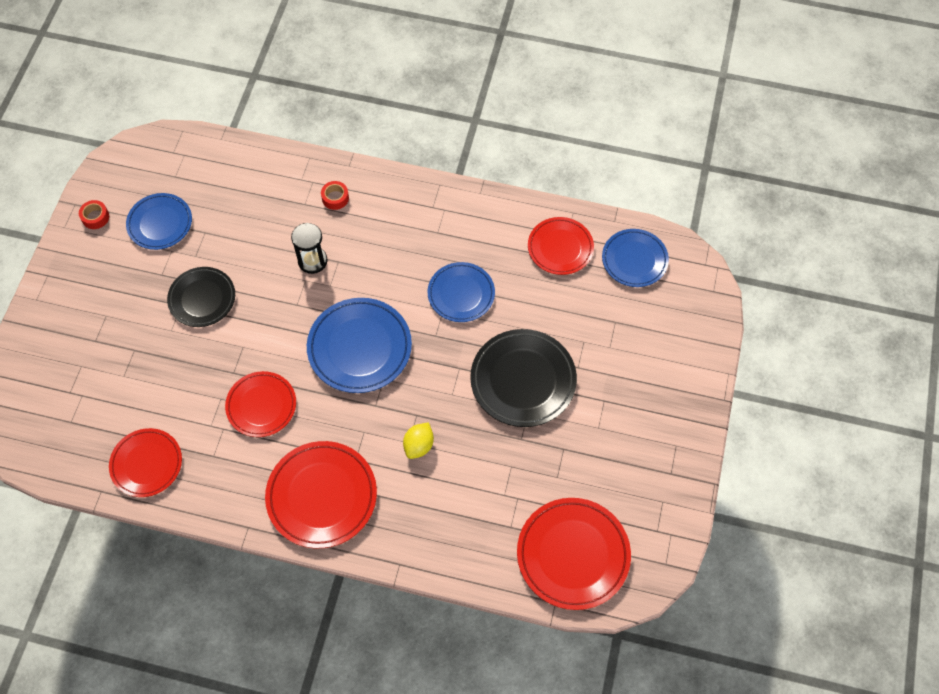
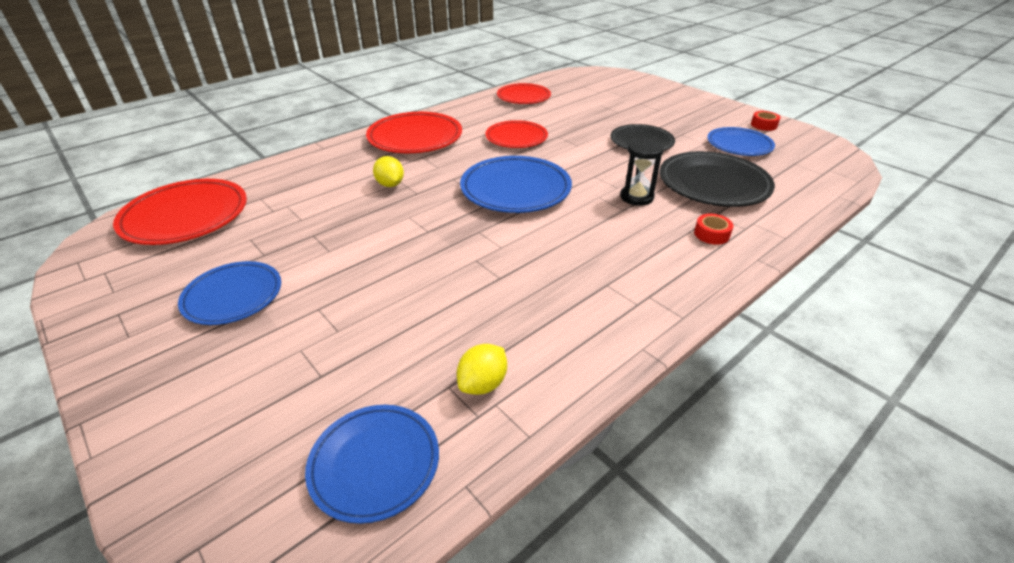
camera: 125 degrees right, 25 degrees down
(461, 294) = (507, 266): blue plate -> blue plate (233, 296)
(523, 380) = (361, 262): black plate -> black plate (713, 184)
(560, 248) = (483, 384): red plate -> yellow lemon

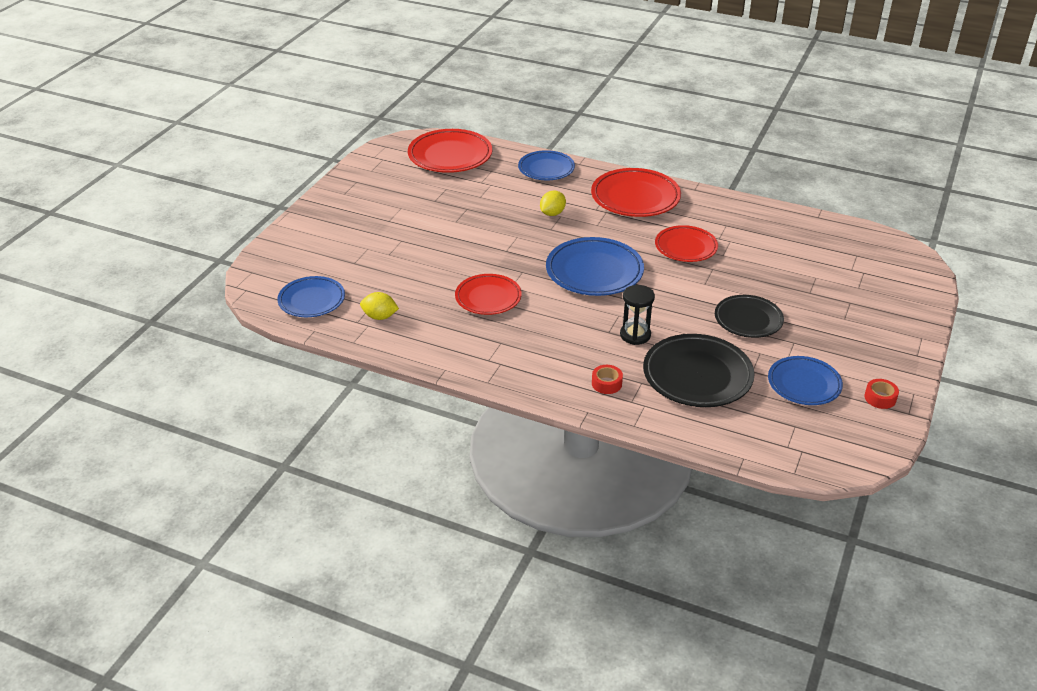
camera: 65 degrees right, 0 degrees up
(233, 296) = (392, 208): blue plate -> blue plate (546, 169)
(523, 97) = (782, 226): red plate -> red plate (488, 298)

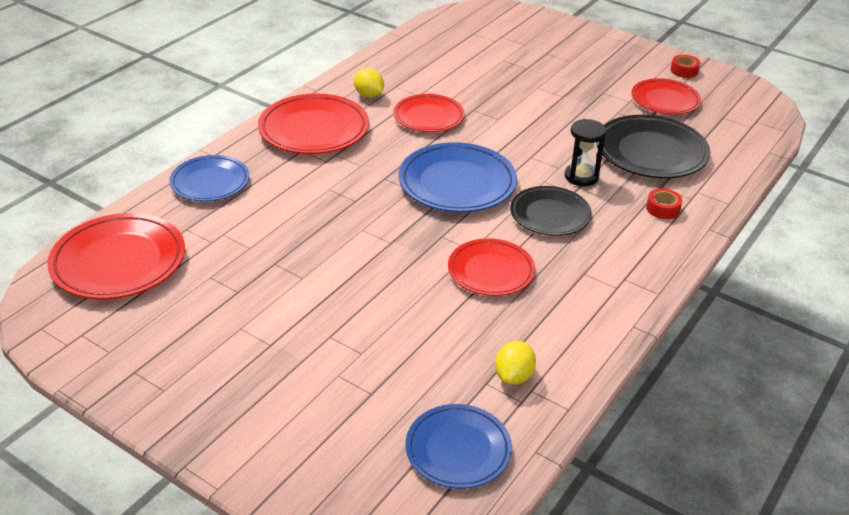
camera: 80 degrees left, 0 degrees up
(552, 213) = (320, 194): yellow lemon -> yellow lemon (369, 95)
(748, 320) = (565, 107): black plate -> black plate (550, 215)
(804, 384) = (665, 100): blue plate -> red plate

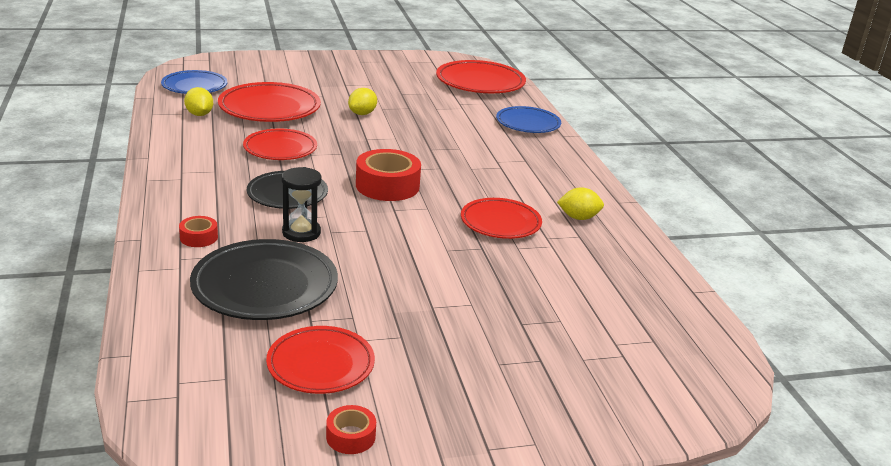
camera: 130 degrees right, 10 degrees down
(314, 130) = (550, 175): red plate -> red plate (269, 108)
(337, 280) = (362, 114): none -> yellow lemon
(457, 183) = (387, 186): blue plate -> red tape

